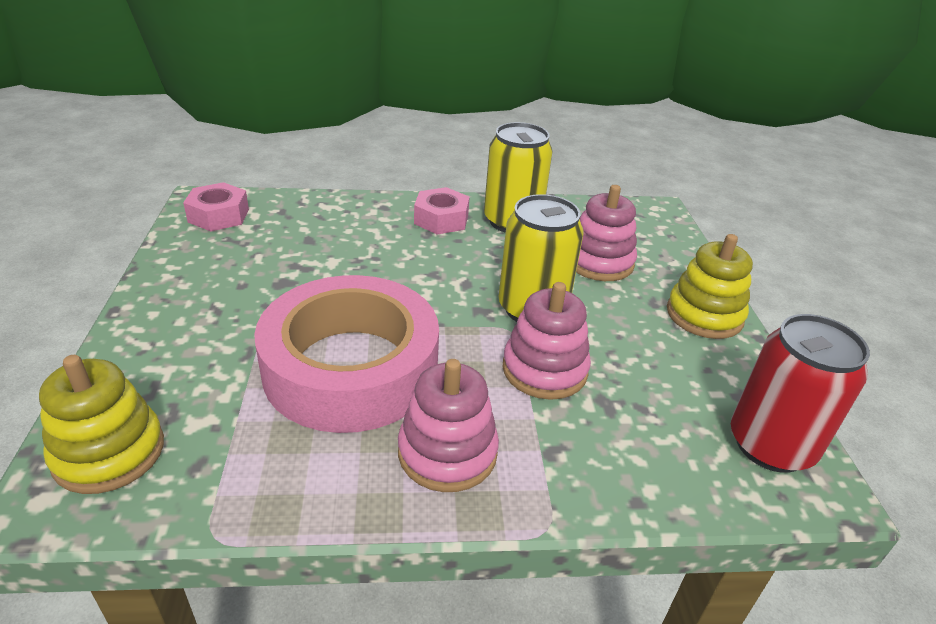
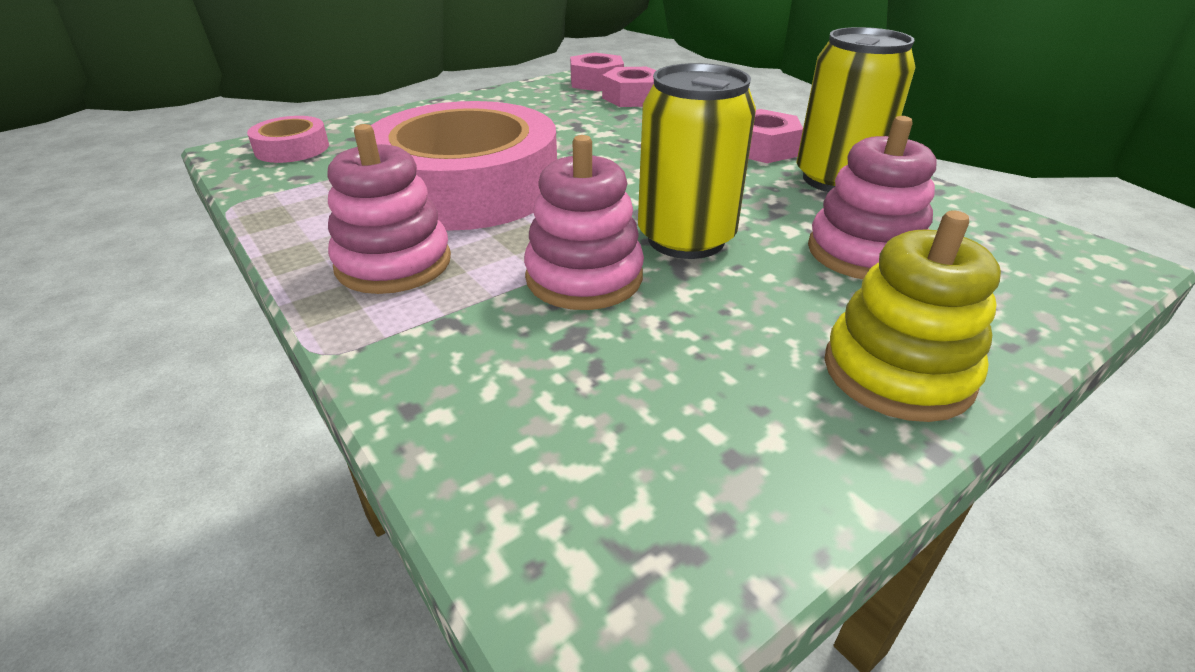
camera: 60 degrees right, 0 degrees up
(109, 452) = (292, 148): yellow stacking toy -> pink tape
(281, 217) = (633, 97): none -> pink nut
(770, 445) = (648, 525): red can -> none

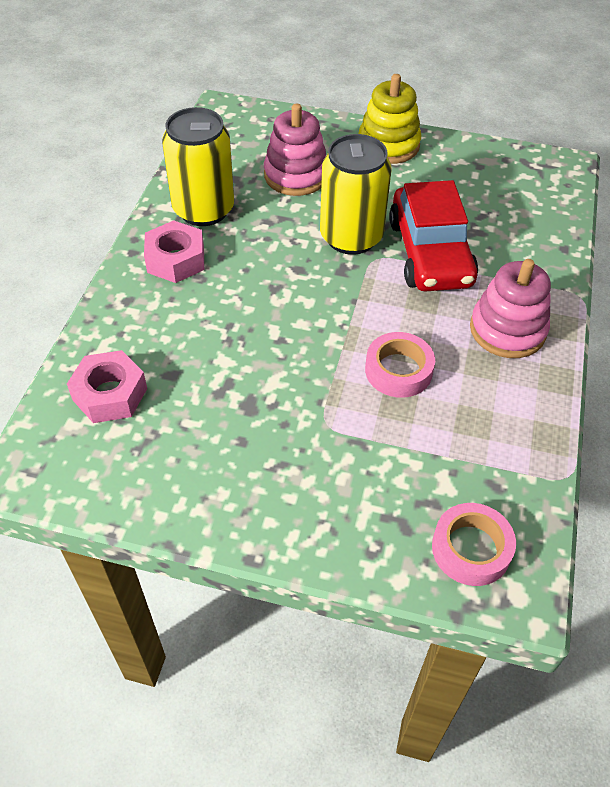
camera: 130 degrees left, 15 degrees up
(467, 186) = (398, 370): pink tape -> pink tape, size x0.43
(584, 277) = (430, 253): pink stacking toy -> red car
(596, 82) = (77, 455): pink nut -> none

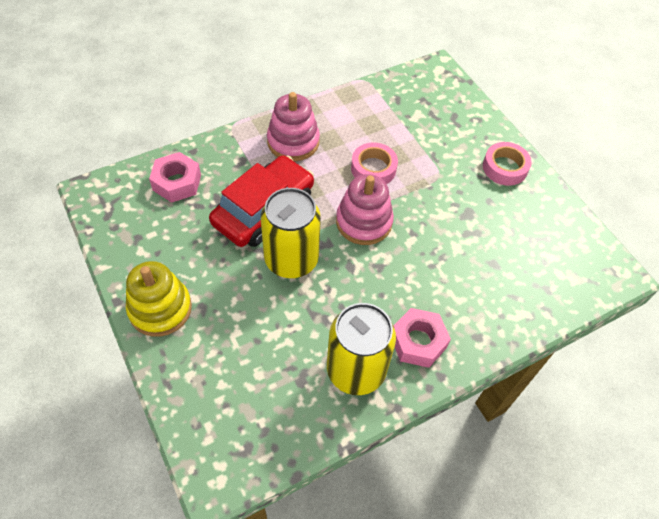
camera: 135 degrees left, 5 degrees up
(110, 394) = (539, 280): pink nut -> pink nut (177, 182)
(296, 175) = (257, 342): pink stacking toy -> pink stacking toy (364, 222)
(471, 549) = (437, 91): pink tape -> pink tape (504, 168)

